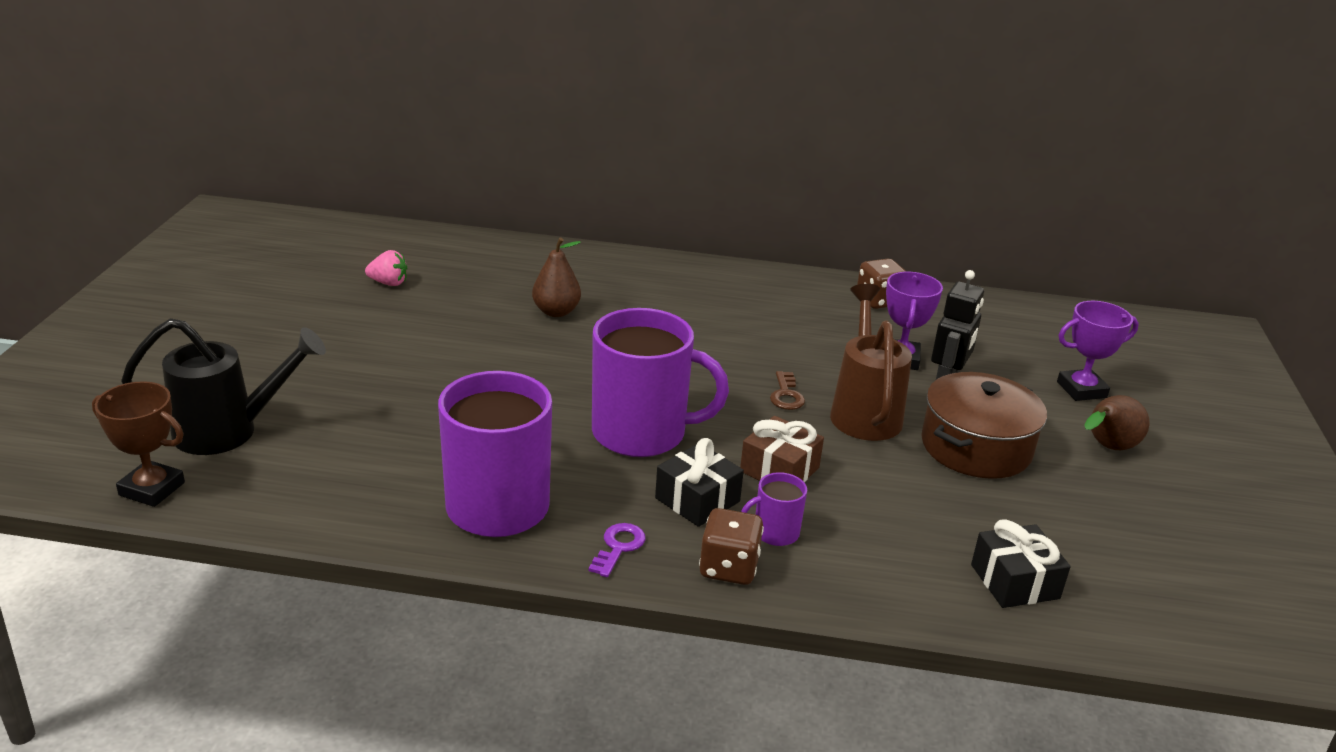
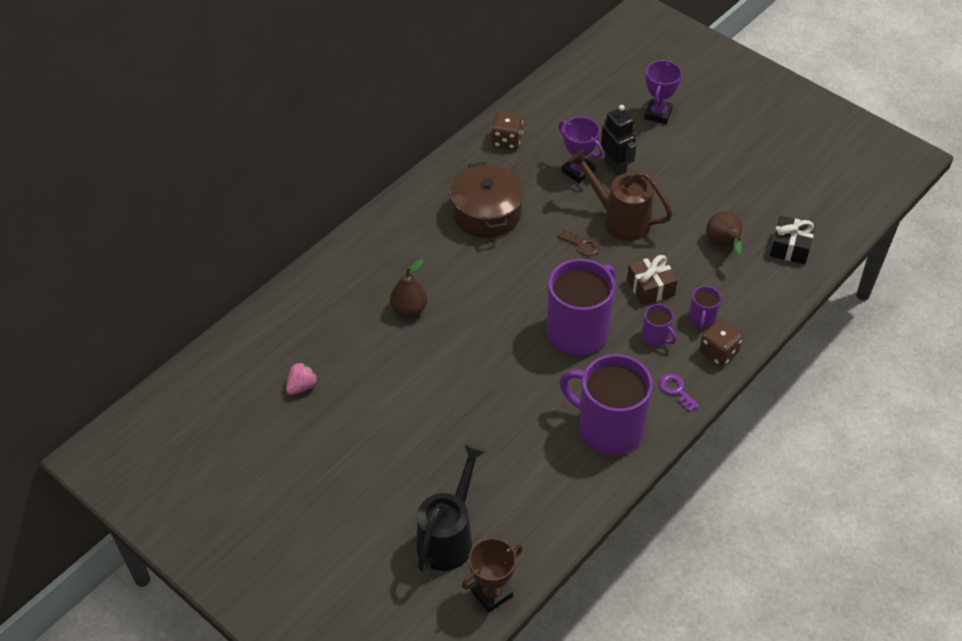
camera: 55 degrees left, 20 degrees up
(697, 500) = (656, 337): black gift -> purple mug
(976, 447) = (680, 193): brown pot -> brown pot (486, 213)
(1107, 447) = (713, 140): brown pear -> brown pear (723, 245)

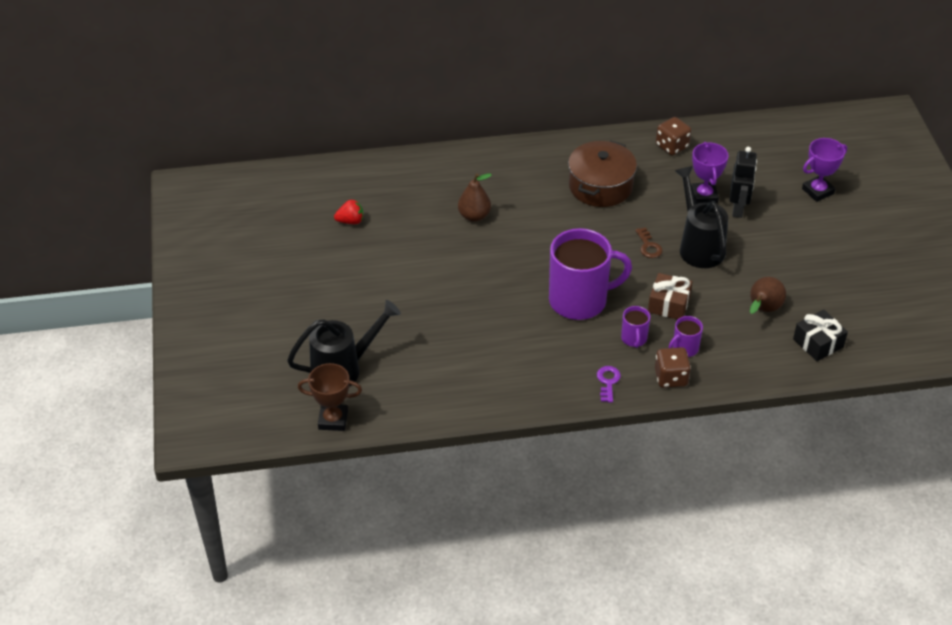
camera: 40 degrees right, 5 degrees down
(302, 386) = (350, 221): pink strawberry -> red strawberry
(608, 428) = (529, 374): purple mug -> none
(620, 219) = (698, 246): brown watering can -> black watering can

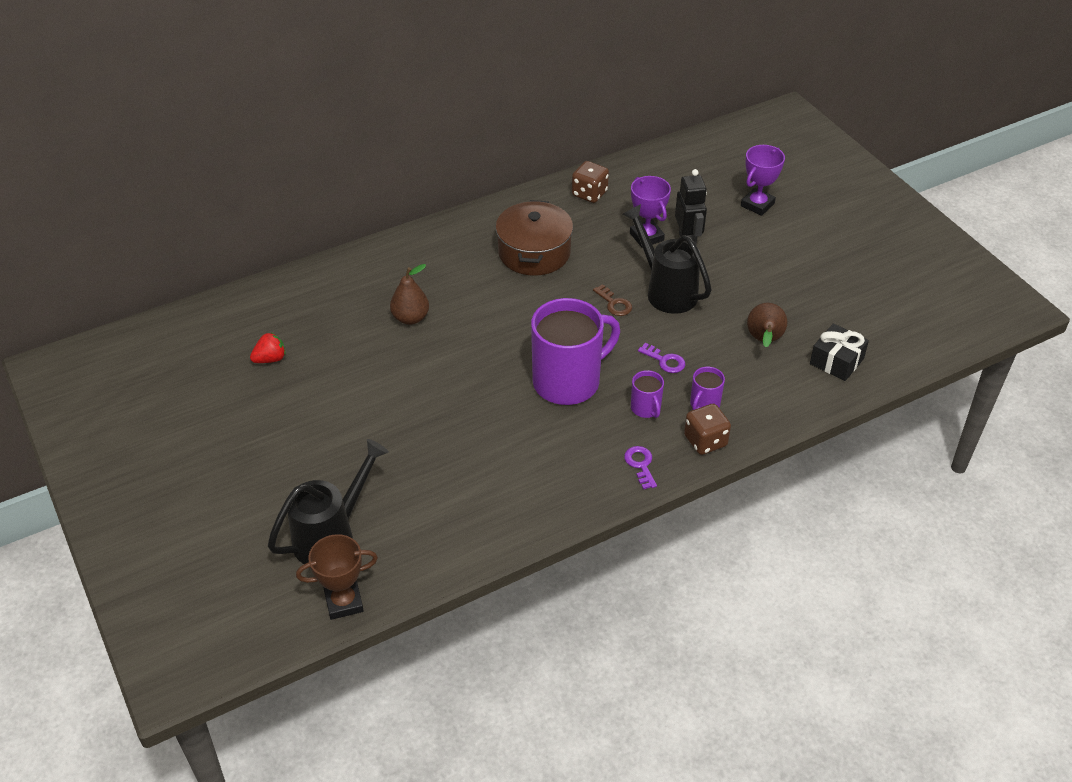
camera: 20 degrees left, 0 degrees up
(669, 304) = (665, 361): brown gift -> purple key

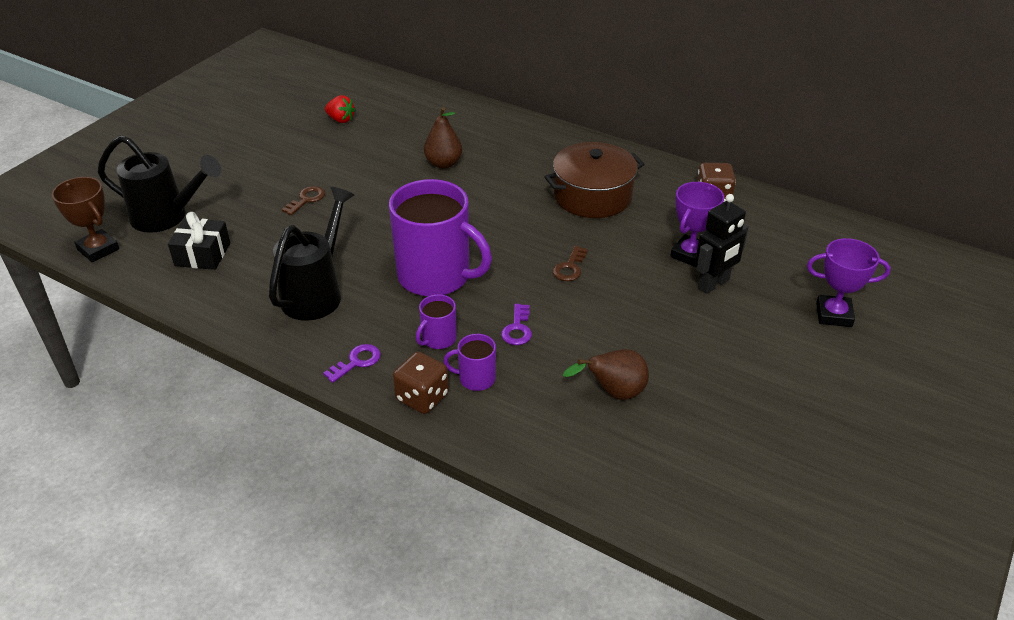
camera: 60 degrees right, 5 degrees down
(388, 426) = (306, 199): none -> brown key
(666, 290) = (623, 295): black watering can -> black watering can (316, 293)
(836, 361) = (634, 466): black gift -> black gift (203, 254)

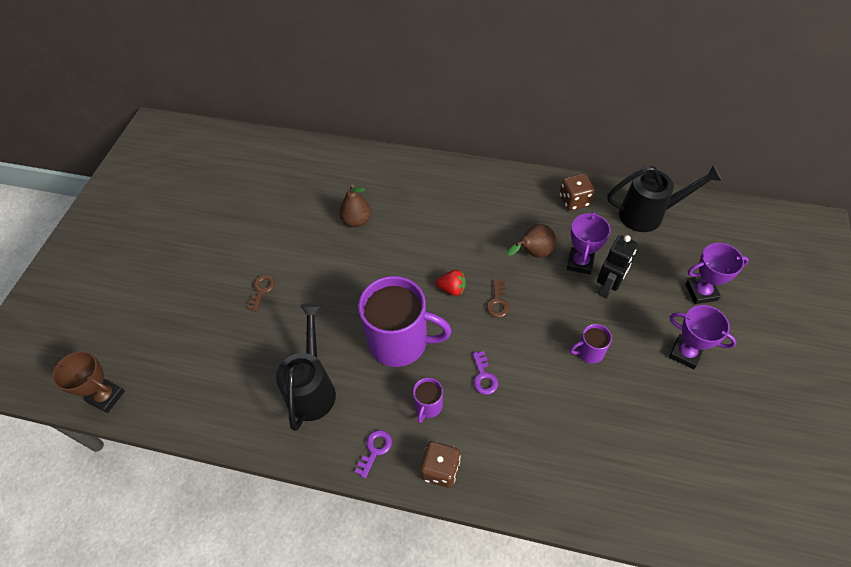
camera: 15 degrees left, 15 degrees up
(167, 217) = (151, 343): black watering can -> black watering can (648, 215)
(203, 254) = (200, 375): black gift -> none
(340, 120) = (253, 195): red strawberry -> red strawberry (452, 289)
(476, 379) = (473, 437): purple mug -> purple mug (589, 352)
(592, 196) = (485, 223): brown pot -> none
(614, 393) = (579, 418): brown pear -> brown pear (533, 253)
(782, 366) = (685, 353): none -> purple trophy

